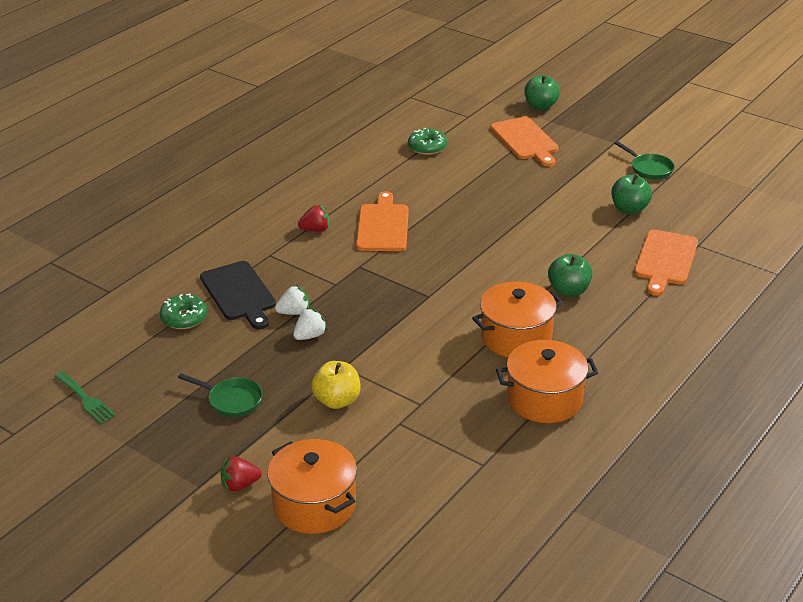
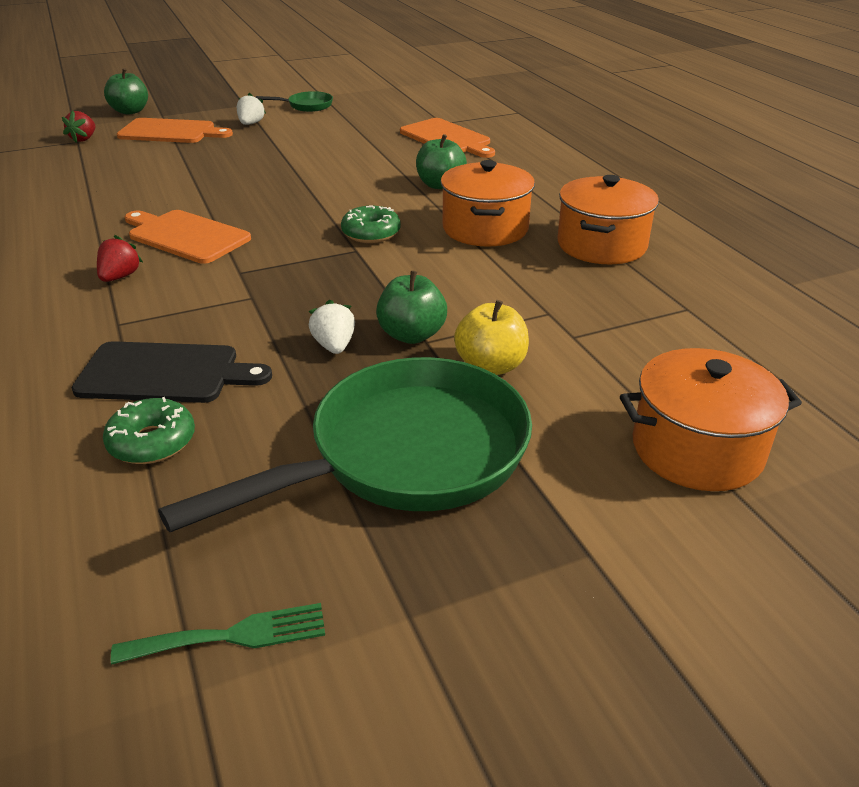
camera: 60 degrees left, 0 degrees up
(232, 400) = (405, 455): green pan -> green pan, size x2.33
(240, 485) = (613, 507): red strawberry -> red strawberry (84, 139)
(294, 312) = (269, 343): white strawberry -> white strawberry (251, 124)
(427, 147) = (88, 173): green donut -> green donut (371, 233)
(629, 209) = (353, 128): green apple -> green apple (411, 335)

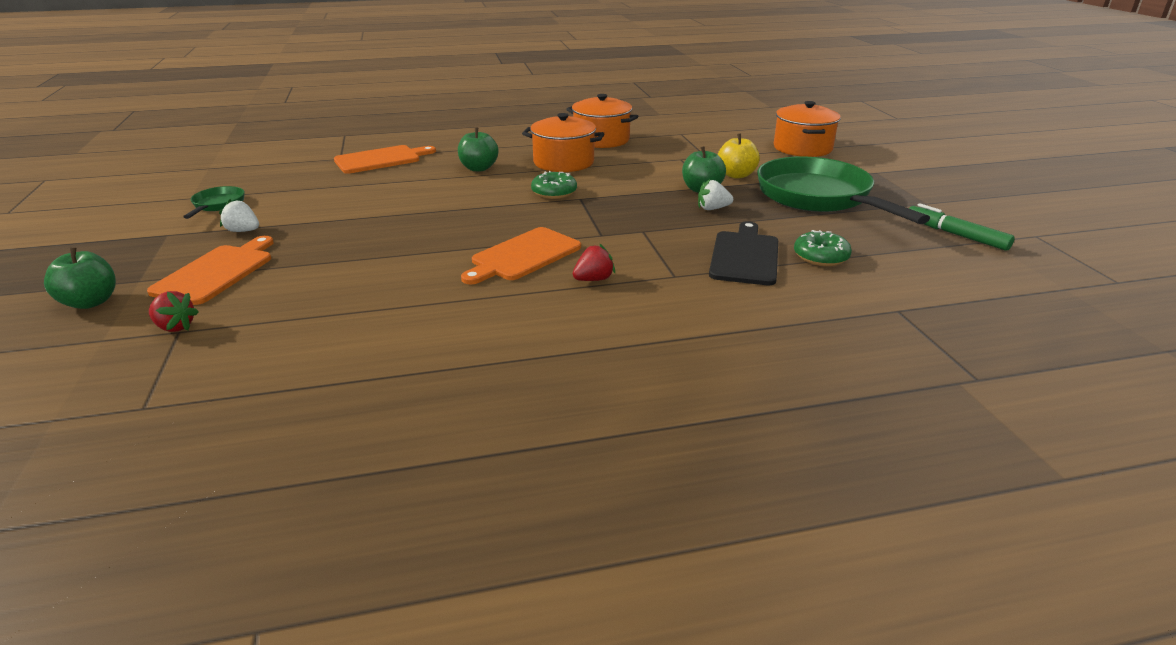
camera: 80 degrees left, 5 degrees down
(120, 277) = (593, 279): red strawberry -> red strawberry turned 120 degrees clockwise
(232, 636) = (956, 234): green fork -> green marker

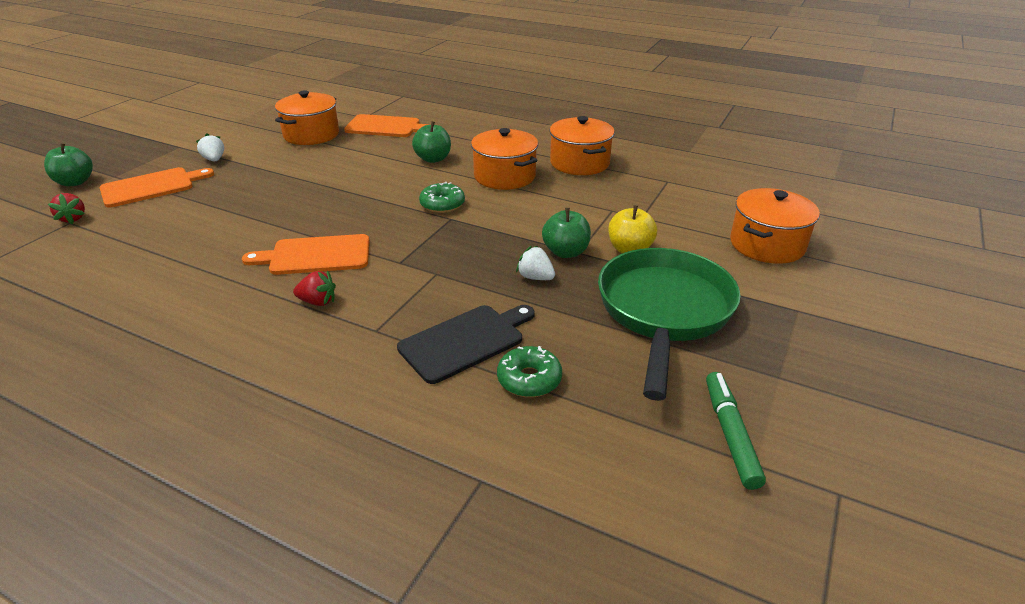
camera: 40 degrees right, 5 degrees up
(217, 205) = (237, 133): green pan -> none
(313, 184) = (311, 135): none -> orange pot

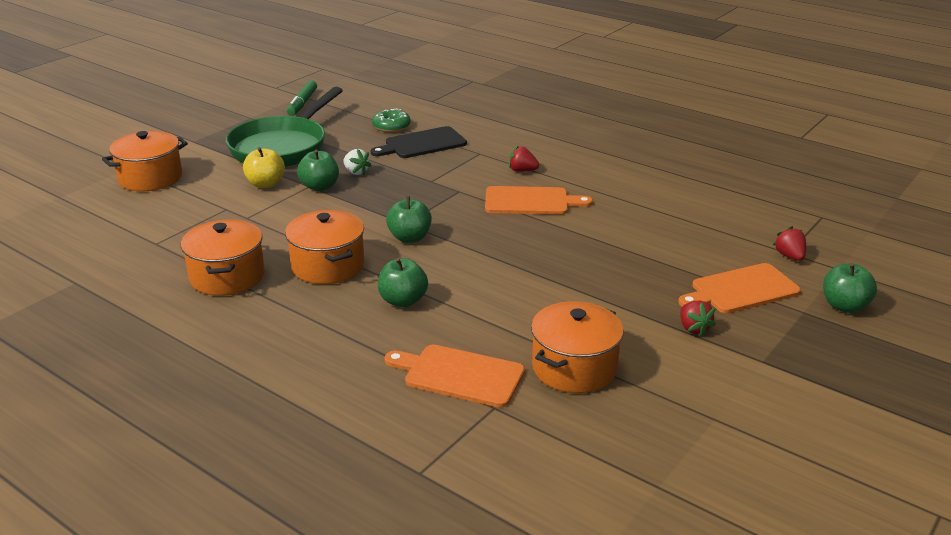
camera: 170 degrees left, 5 degrees down
(214, 159) = (693, 328): white strawberry -> red strawberry
(442, 204) = (409, 238): green donut -> green apple

